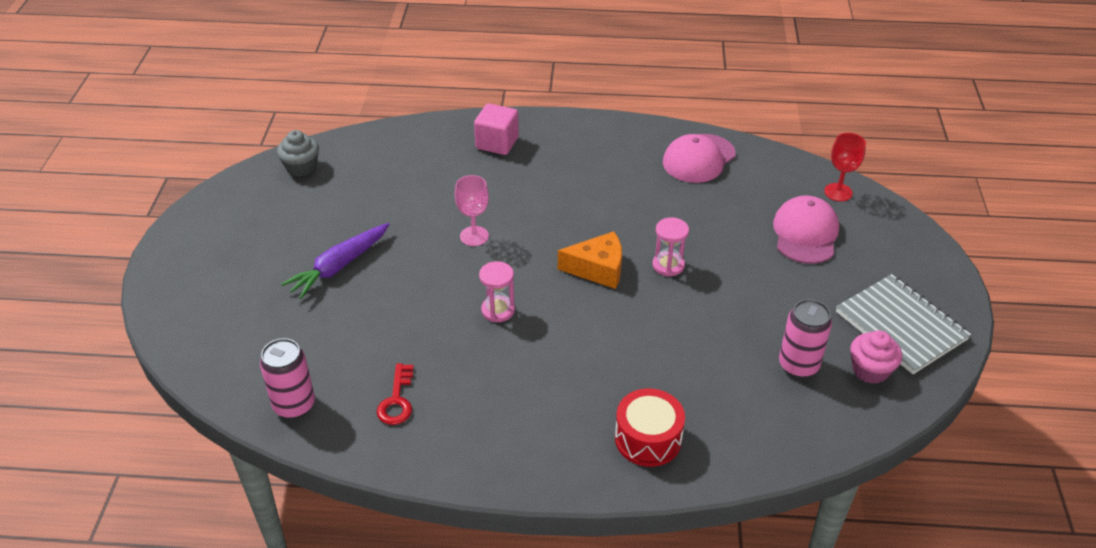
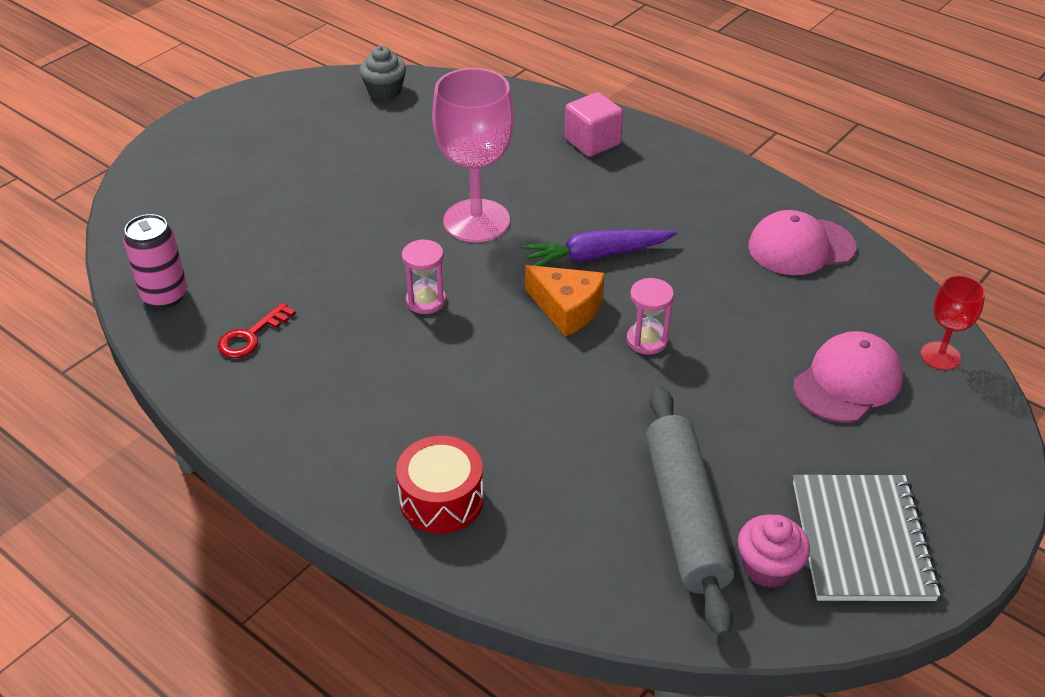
camera: 35 degrees right, 0 degrees up
(339, 266) = (325, 193): purple carrot -> purple carrot (597, 255)
(474, 236) = (476, 221): pink goblet -> pink goblet, size x1.93
(798, 365) = (685, 516): pink can -> grey rolling pin

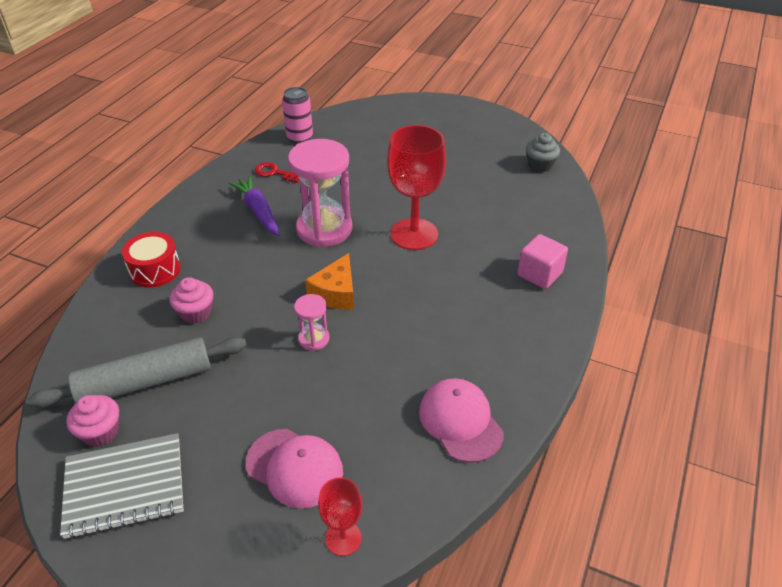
camera: 75 degrees right, 0 degrees up
(426, 301) = (324, 229): pink hourglass -> pink hourglass, size x2.11
(476, 221) = (414, 234): pink goblet -> red goblet
(559, 454) = (195, 313): none -> pink cupcake
(597, 255) = (399, 299): purple carrot -> purple carrot (258, 211)

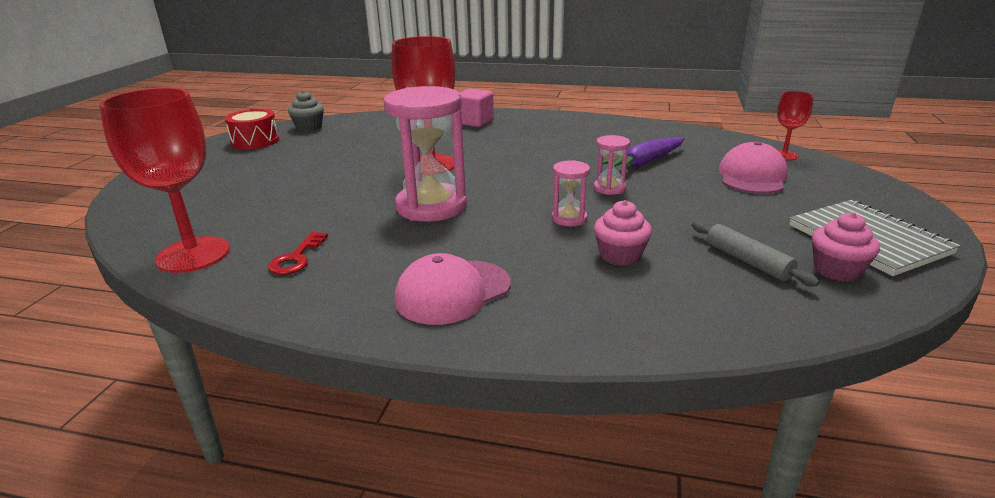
camera: 100 degrees left, 15 degrees down
(145, 382) = (747, 261): grey rolling pin -> grey rolling pin, size x0.56
(155, 270) = (559, 307): red drum -> red drum (255, 141)
(258, 211) = (399, 253): purple carrot -> purple carrot (645, 162)
(266, 299) = (569, 218): none -> pink hourglass
(300, 137) = (193, 255): pink can -> red goblet
(336, 293) = (539, 187): orange cheese -> none
(460, 422) = (649, 134): pink cap -> pink cap (453, 292)

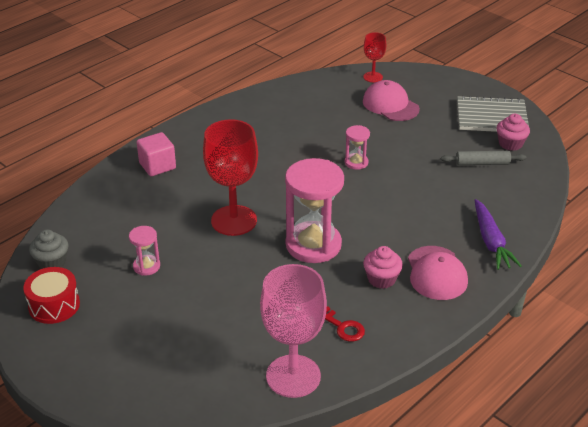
camera: 60 degrees left, 10 degrees up
(193, 255) = (293, 376): red goblet -> pink goblet
(569, 218) = (384, 197): pink hourglass -> pink hourglass (146, 266)
(620, 255) = (444, 199): pink cupcake -> pink cupcake (381, 279)
(645, 162) = (330, 130): purple carrot -> purple carrot (491, 241)

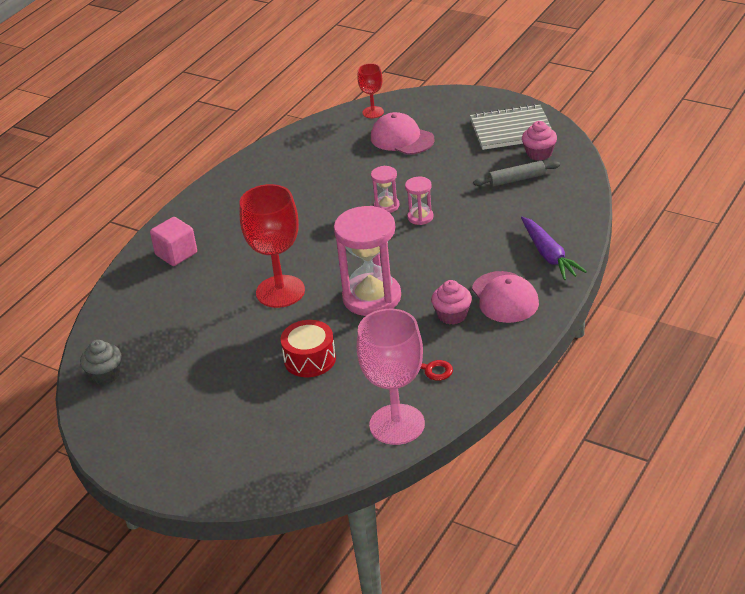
camera: 10 degrees left, 0 degrees up
(54, 305) = (126, 415): red drum -> red drum (310, 359)
(146, 266) = (207, 356): pink hourglass -> pink hourglass (420, 217)

